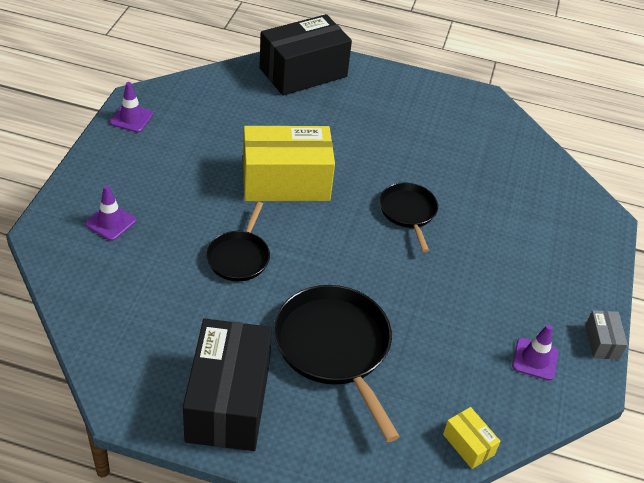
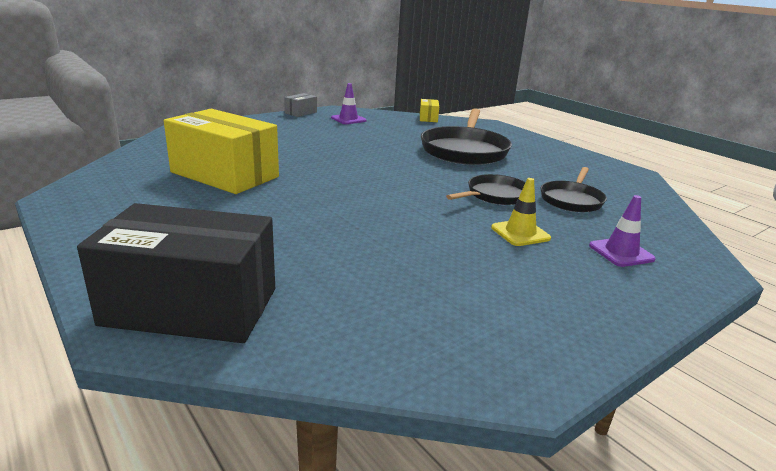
camera: 140 degrees left, 20 degrees down
(131, 118) = (547, 352): purple traffic cone -> none
(190, 209) = (520, 233): none -> yellow traffic cone
(228, 401) = (556, 157): black box -> none
(286, 182) = (394, 218): yellow box -> yellow box (225, 174)
(408, 212) = (313, 171): black pan -> black pan (571, 200)

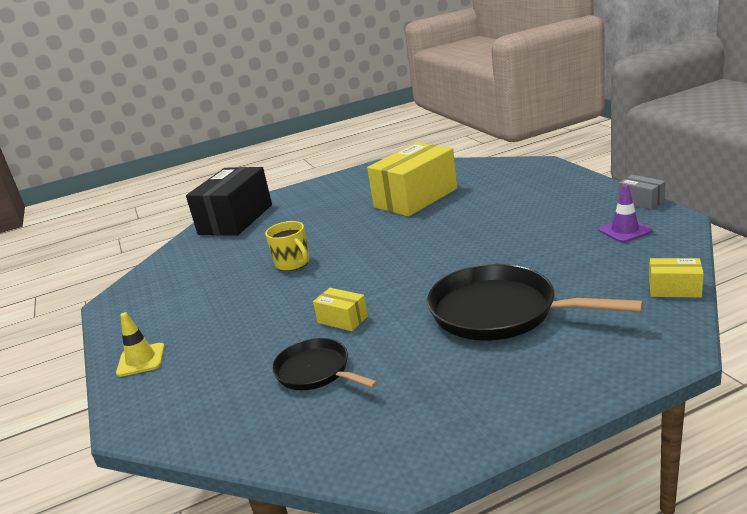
camera: 110 degrees right, 0 degrees up
(385, 229) = (293, 263): none -> yellow mug
(495, 195) = (342, 319): black pan -> yellow box
(520, 233) = (257, 323): yellow traffic cone -> yellow traffic cone (141, 360)
(621, 252) = (195, 374): purple traffic cone -> none

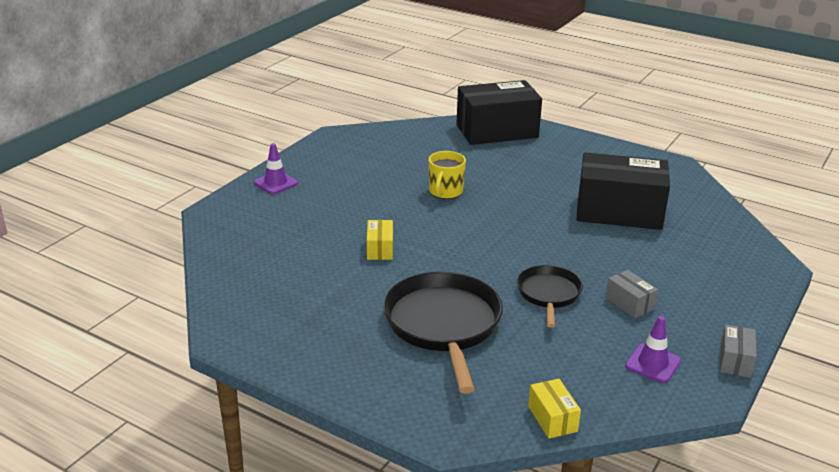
camera: 50 degrees right, 5 degrees up
(141, 360) = (275, 183): yellow traffic cone -> purple traffic cone
(315, 371) = (307, 262): black pan -> black pan (548, 294)
(416, 198) = (619, 212): yellow box -> black box
(540, 221) = (629, 303): none -> grey box

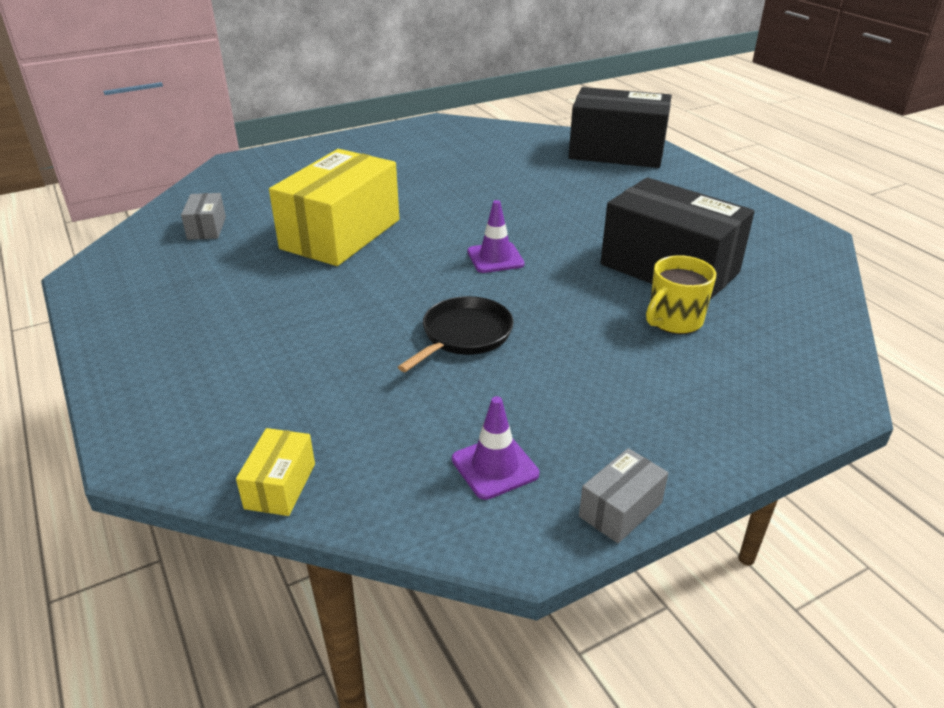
camera: 30 degrees right, 5 degrees up
(275, 183) = (325, 150): purple traffic cone -> purple traffic cone (495, 258)
(380, 249) = (341, 234): yellow box -> yellow box, size x2.31
(443, 324) = (302, 329): black pan -> none
(445, 192) = (482, 197): yellow mug -> yellow mug (674, 321)
(629, 303) = (554, 379): grey box -> grey box (207, 228)

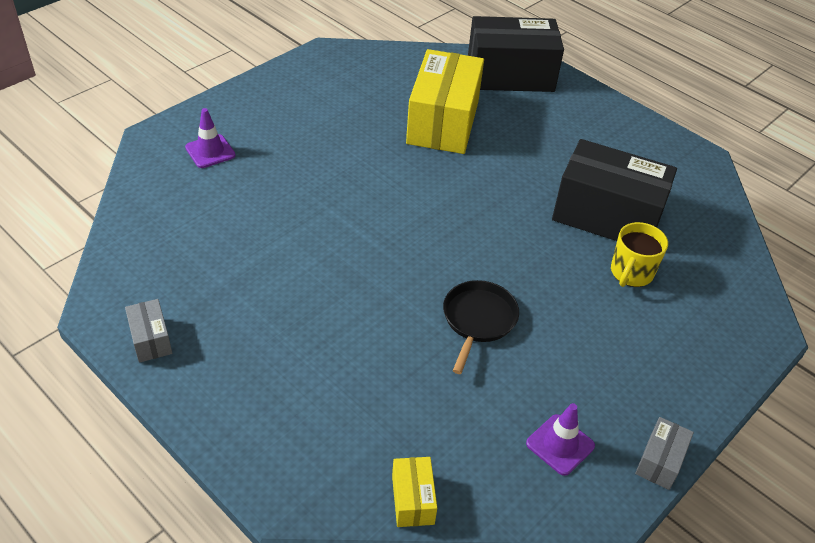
camera: 20 degrees left, 10 degrees up
(207, 228) = (182, 233): grey box -> grey box (151, 339)
(341, 234) = (314, 220): yellow box -> yellow box (443, 122)
(495, 258) = (463, 227): purple traffic cone -> purple traffic cone (210, 151)

